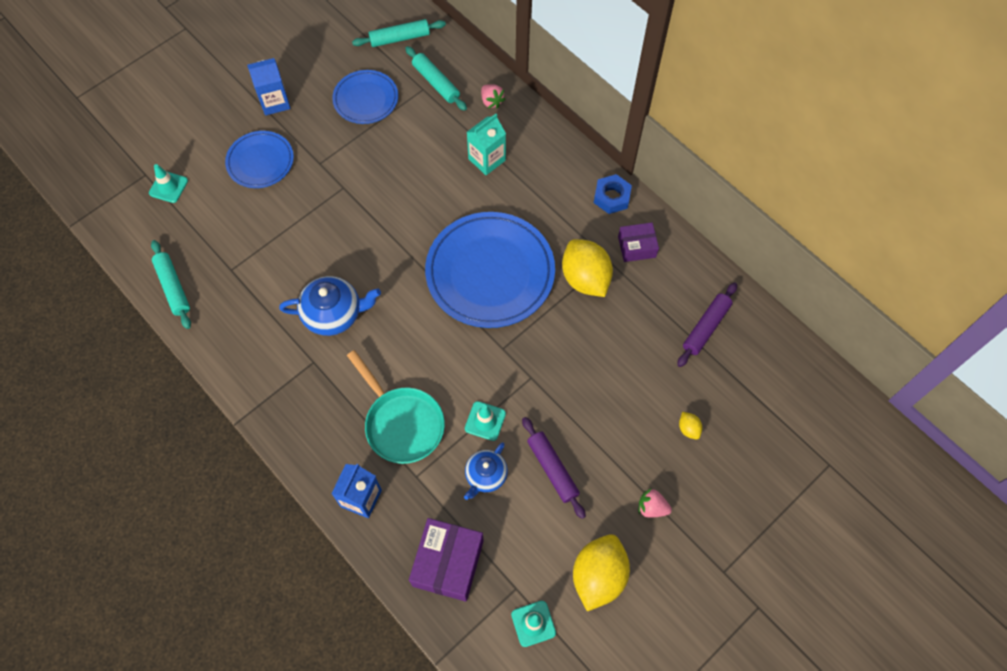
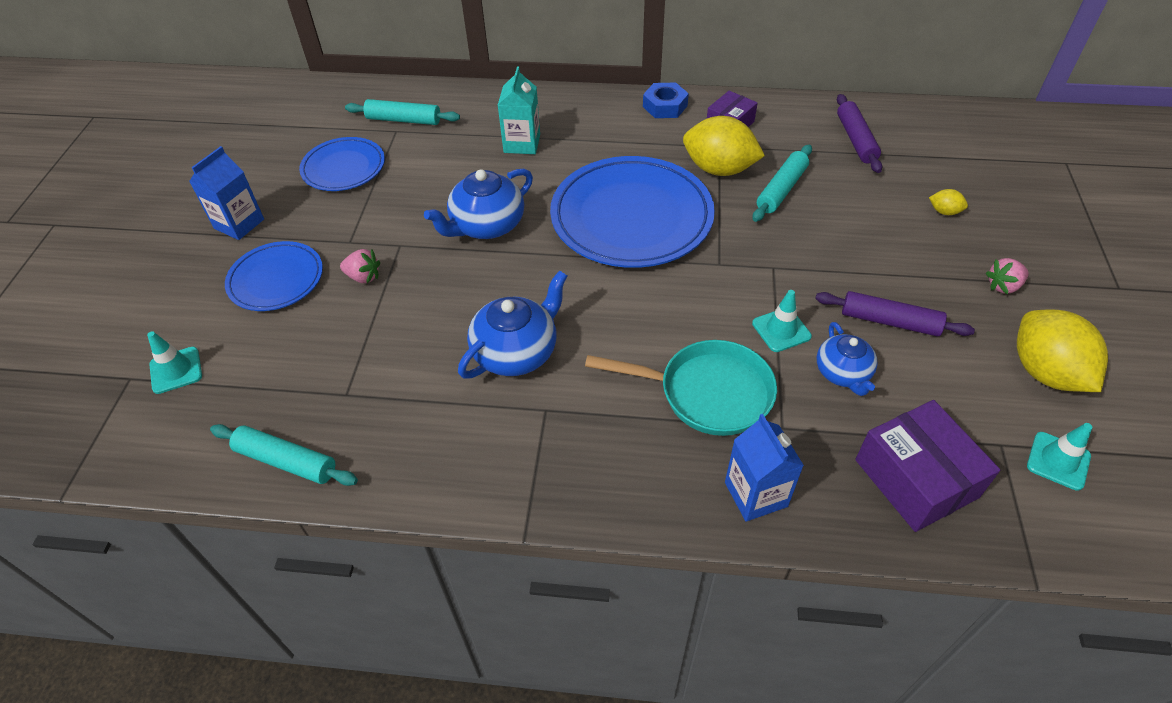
camera: 40 degrees left, 15 degrees down
(399, 38) = (327, 110): turquoise rolling pin -> turquoise rolling pin (781, 190)
(402, 211) = (486, 225): none -> blue teapot
(491, 101) = (474, 104): pink strawberry -> pink strawberry (363, 277)

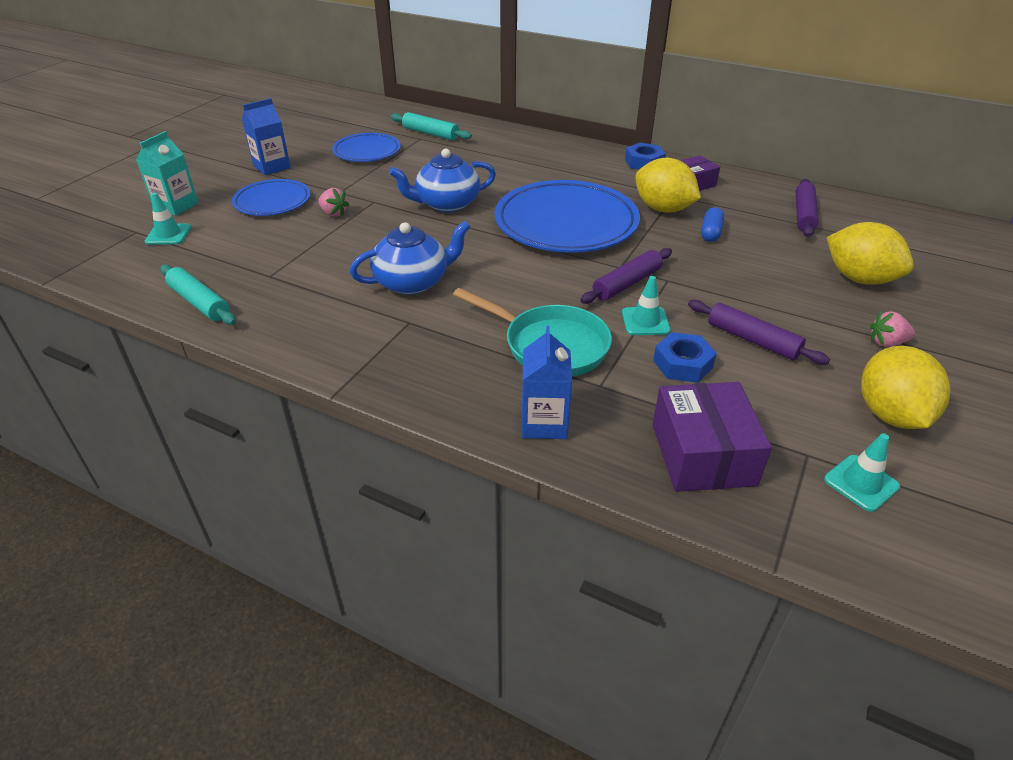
camera: 20 degrees right, 10 degrees down
(522, 143) = (510, 163): turquoise carton -> turquoise carton (176, 206)
(737, 284) = (626, 283): none -> purple rolling pin
(781, 190) = (710, 233): turquoise rolling pin -> blue capsule
(843, 373) = (682, 364): blue teapot -> blue nut
(944, 212) = (859, 279): yellow lemon -> yellow lemon, size x2.34

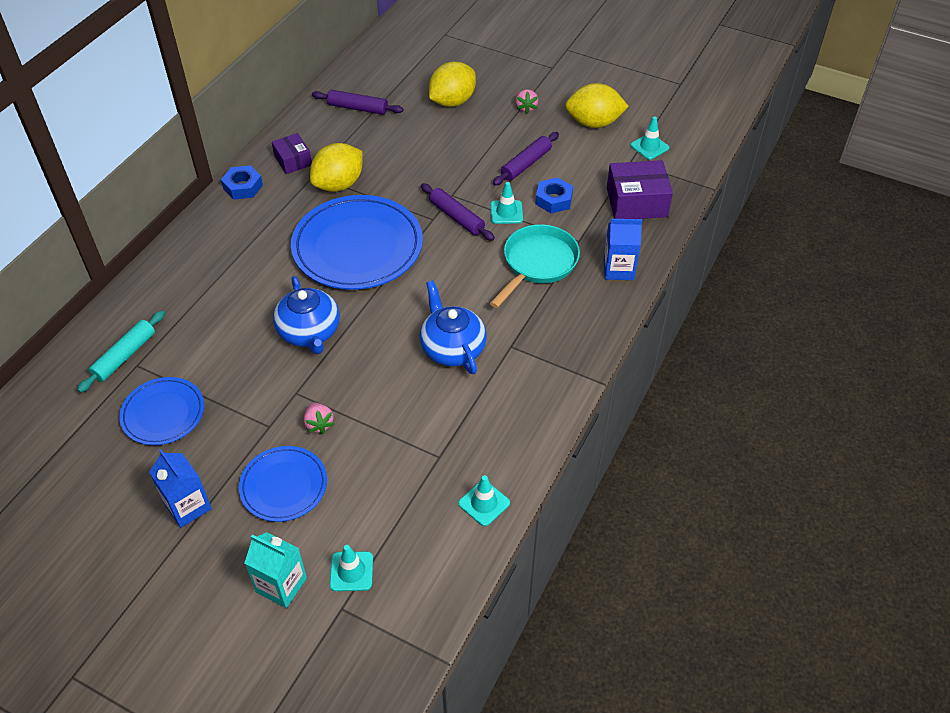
camera: 90 degrees left, 10 degrees up
(199, 302) = (484, 503): turquoise rolling pin -> turquoise traffic cone
(334, 213) = (319, 424): pink strawberry -> pink strawberry turned 120 degrees clockwise
(710, 233) = (382, 162): blue capsule -> none

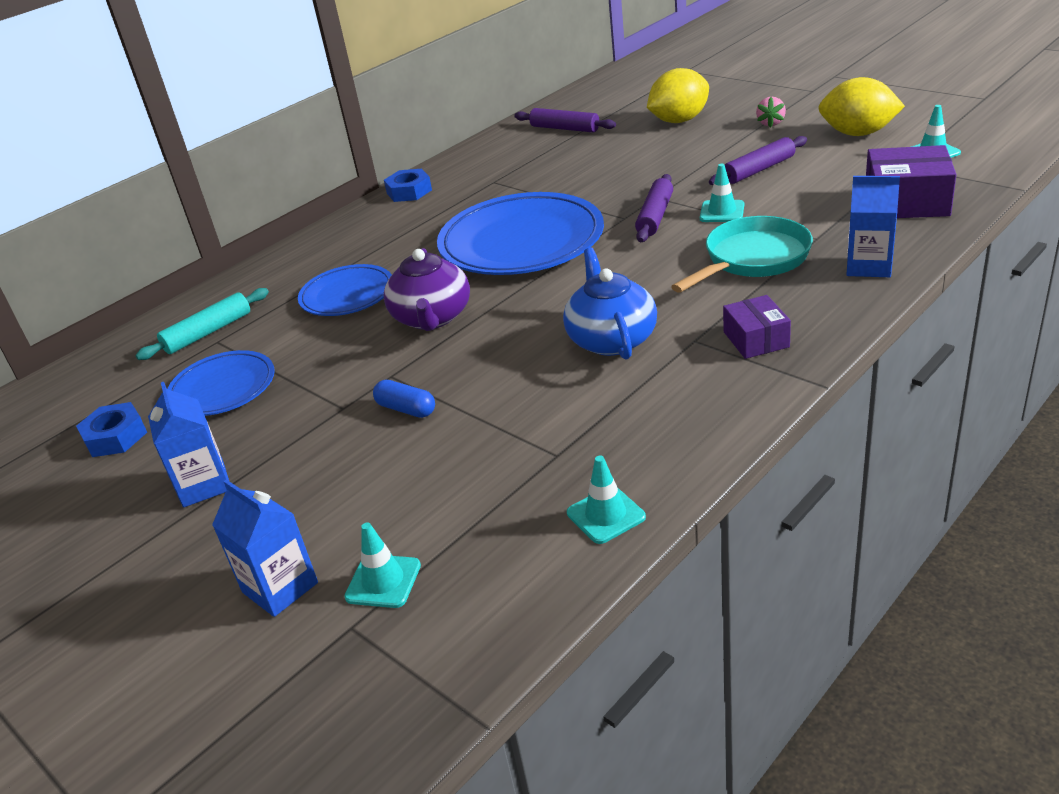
camera: 20 degrees right, 15 degrees down
(281, 585) = (280, 587): turquoise carton -> blue carton
(284, 486) = (333, 472): blue plate -> blue plate (347, 295)
(293, 160) = (474, 170): purple box -> purple box (756, 339)
(310, 332) = (432, 318): blue teapot -> purple teapot
(319, 424) = (406, 409): pink strawberry -> blue capsule
(339, 184) = (519, 189): yellow lemon -> none
(456, 217) = (655, 216): purple rolling pin -> purple rolling pin turned 45 degrees clockwise
(553, 200) = (789, 200): blue nut -> blue nut (115, 437)

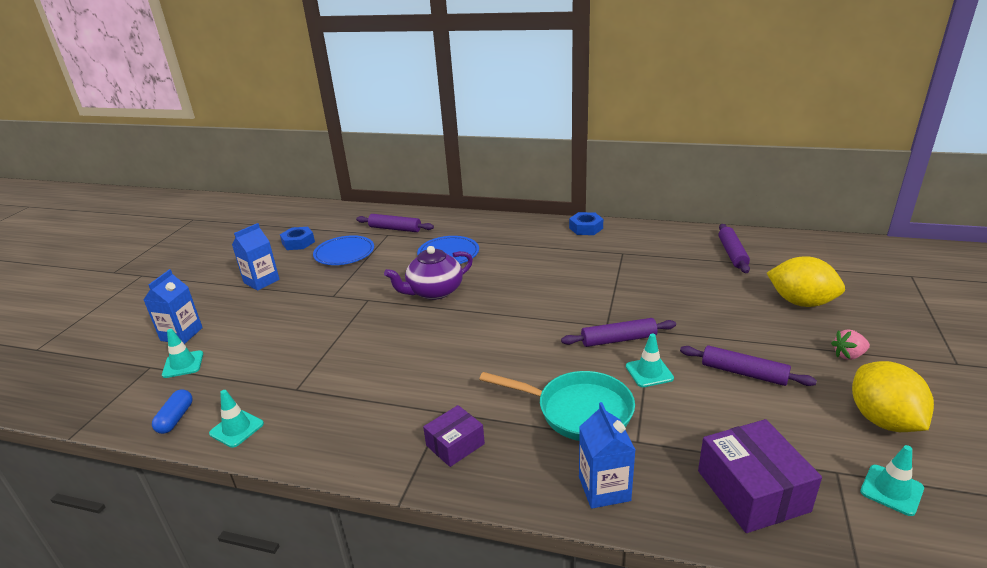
camera: 60 degrees right, 5 degrees down
(208, 332) = (395, 229): turquoise rolling pin -> purple rolling pin
(406, 409) = (335, 317): blue capsule -> blue capsule (176, 418)
(521, 242) = (544, 292): blue plate -> none
(611, 339) = (432, 371): blue teapot -> none

